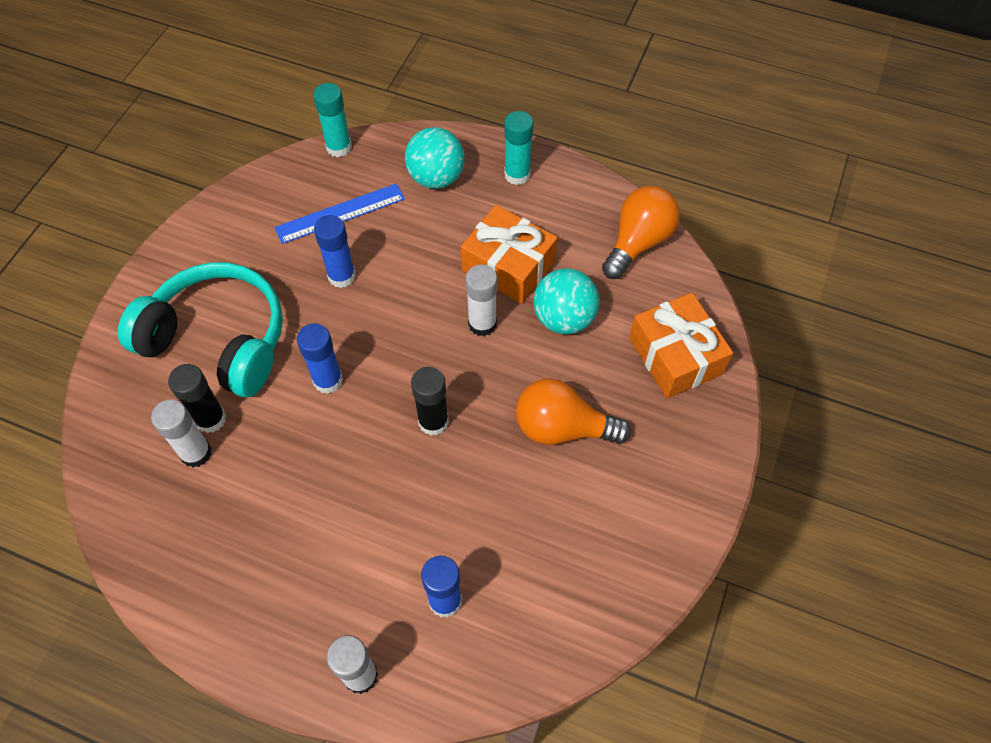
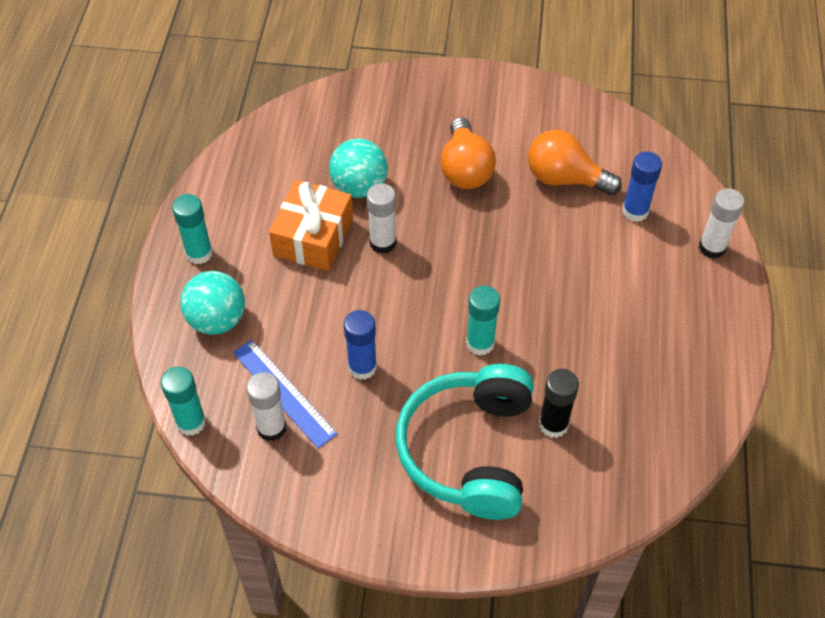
camera: 105 degrees left, 5 degrees down
(196, 453) = (590, 423): white glue stick -> white glue stick (271, 428)
(328, 380) = (480, 343): blue glue stick -> turquoise glue stick
(433, 422) = (491, 254): black glue stick -> none
(638, 242) = (262, 150): orange light bulb -> orange light bulb (565, 179)
(675, 356) = (373, 110): orange gift -> none

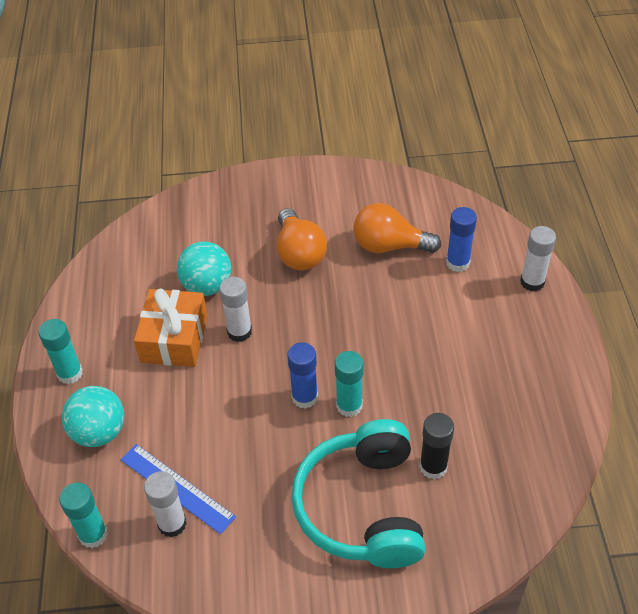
camera: 10 degrees left, 5 degrees down
(362, 367) = (246, 449): blue glue stick -> blue glue stick (304, 397)

